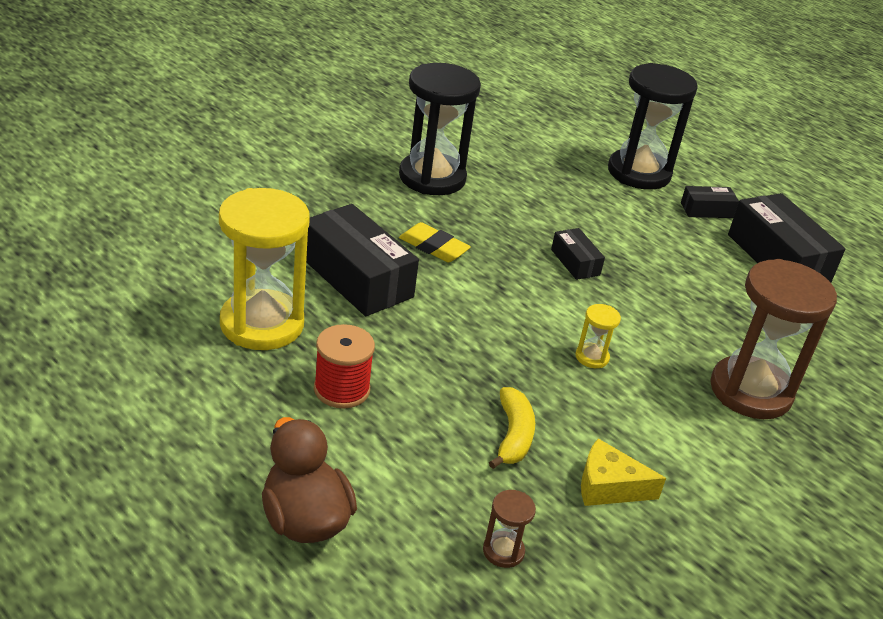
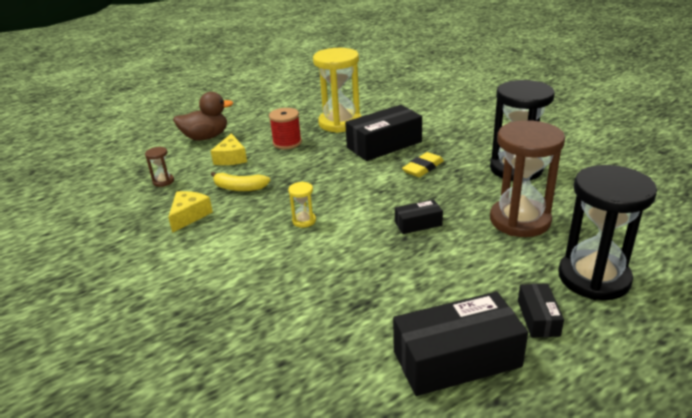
camera: 105 degrees right, 5 degrees down
(404, 462) = (231, 158): none -> yellow cheese
(750, 391) = (255, 292): brown hourglass -> brown hourglass (520, 220)

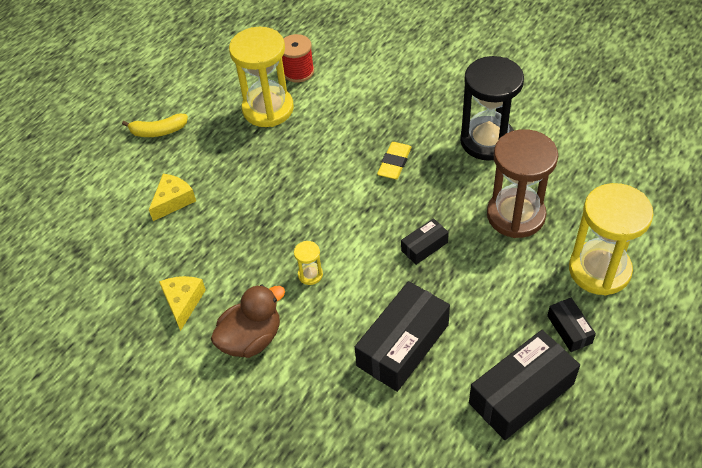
camera: 20 degrees left, 20 degrees up
(163, 181) = (117, 259): brown hourglass -> none
(206, 137) = (119, 173): brown duck -> brown duck (251, 339)
(231, 158) = (173, 201): yellow cheese -> yellow cheese turned 120 degrees counterclockwise
(239, 188) = (213, 246): yellow banana -> yellow banana (158, 131)
(287, 143) = (224, 158): red spool -> red spool (298, 71)
(384, 145) = (336, 135): black box -> black box (403, 345)
(593, 278) = (599, 270): black hourglass -> yellow hourglass

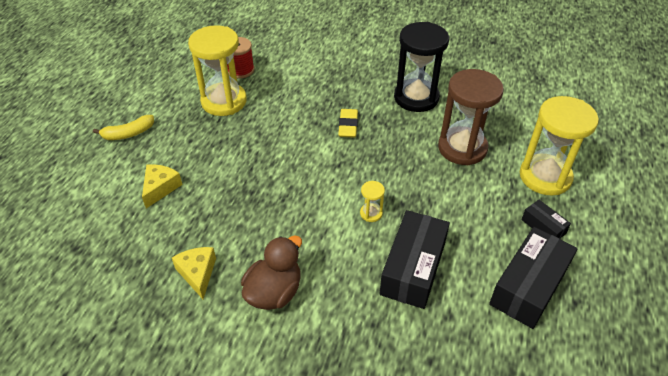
camera: 20 degrees left, 5 degrees down
(310, 274) = (309, 226): yellow hourglass -> yellow hourglass (371, 213)
(424, 246) = (399, 185): black box -> none

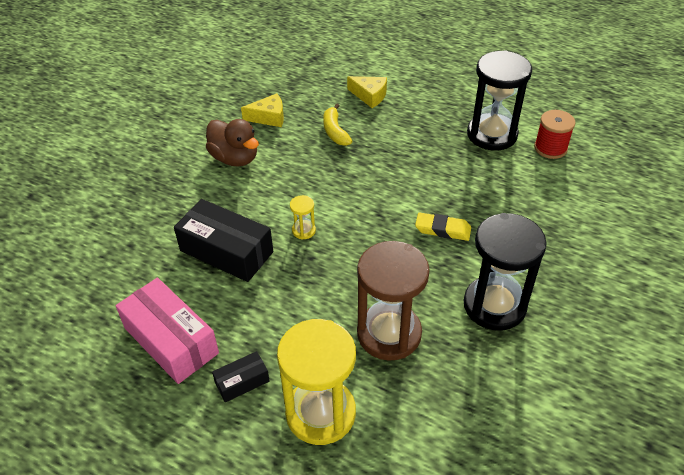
camera: 100 degrees right, 0 degrees up
(128, 134) = (445, 75): yellow banana -> yellow banana (335, 131)
(224, 101) = (492, 134): yellow hourglass -> black hourglass
(528, 286) = (171, 340): black box -> pink box

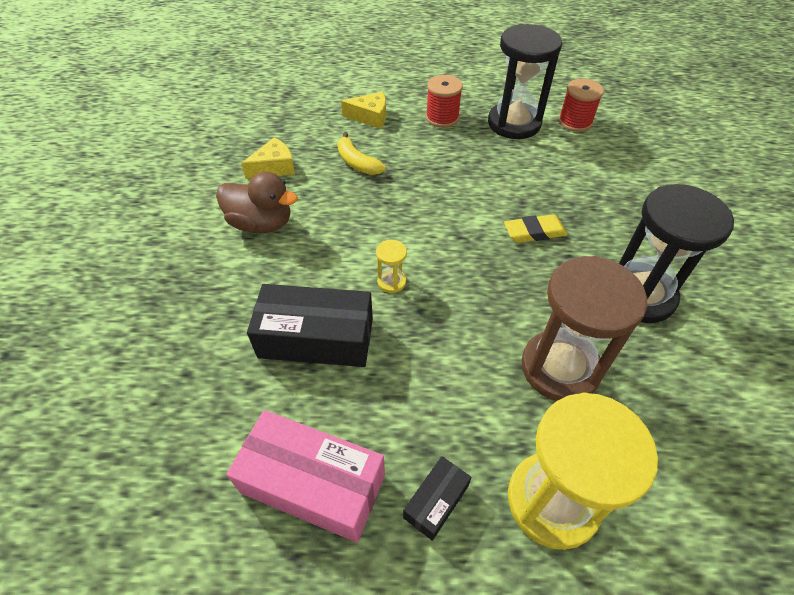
camera: 25 degrees left, 5 degrees up
(431, 112) = (442, 118): none -> red spool

